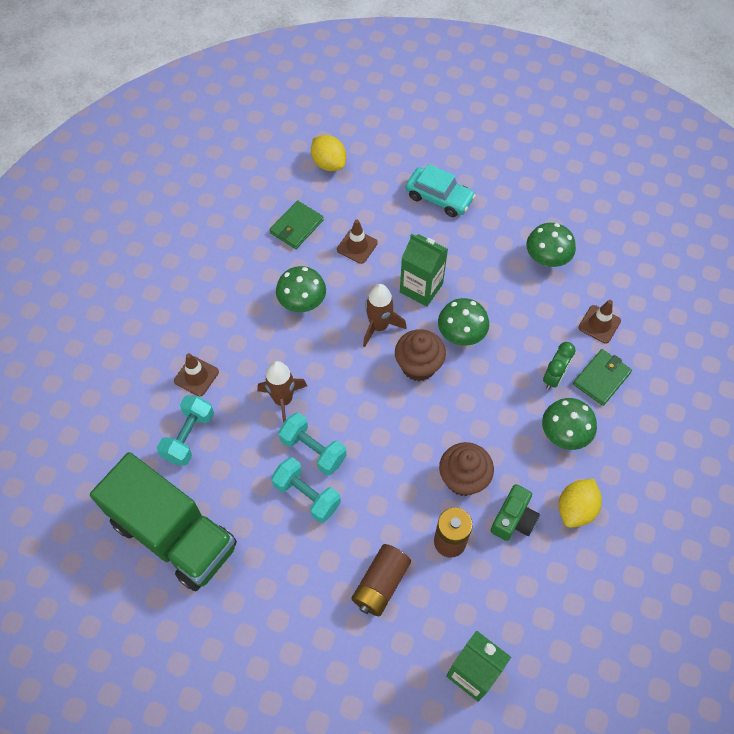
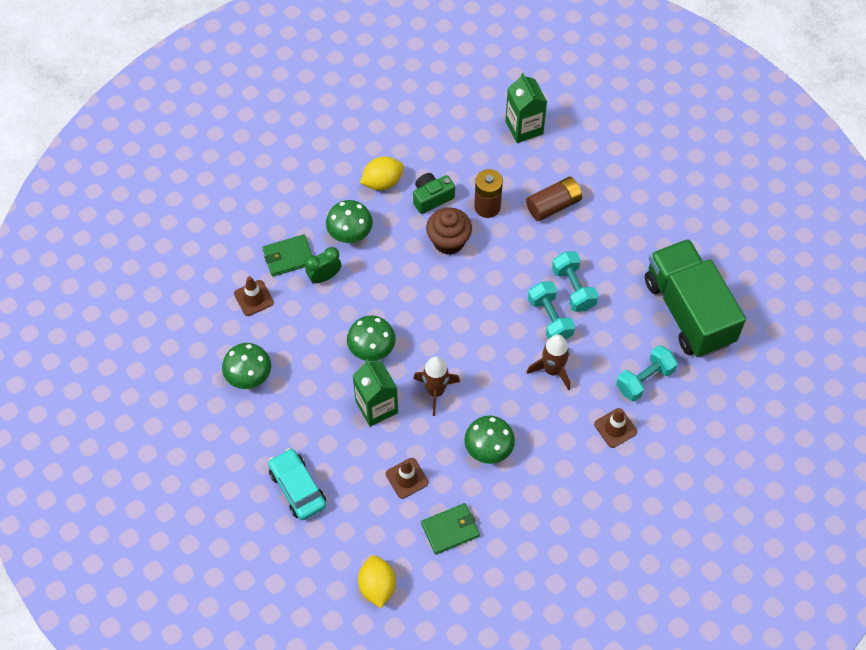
camera: 150 degrees left, 0 degrees up
(418, 366) = (425, 341): brown cupcake -> none

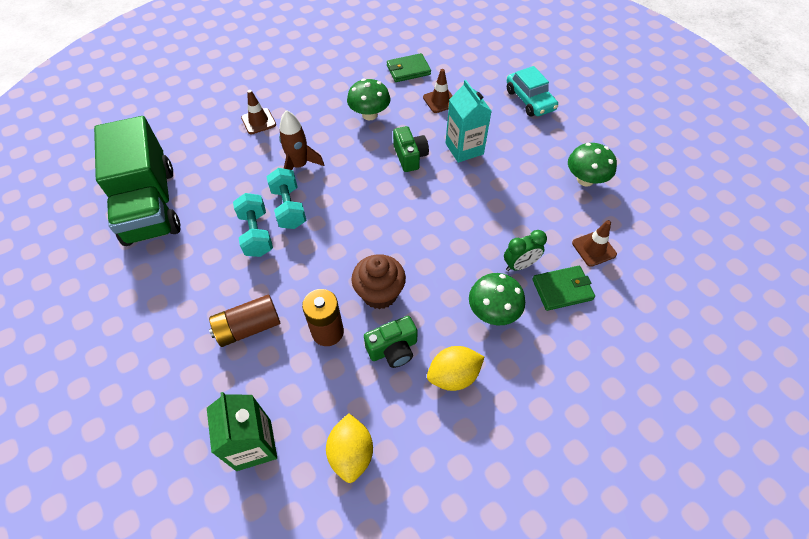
camera: 175 degrees left, 5 degrees down
(372, 349) = (468, 194): green mushroom -> none
(376, 407) = (464, 149): green carton -> turquoise carton
(377, 586) = (465, 45): yellow lemon -> yellow lemon (351, 453)
(435, 391) = (410, 157): brown rocket -> green camera
(644, 379) = (218, 153): turquoise dumbbell -> none

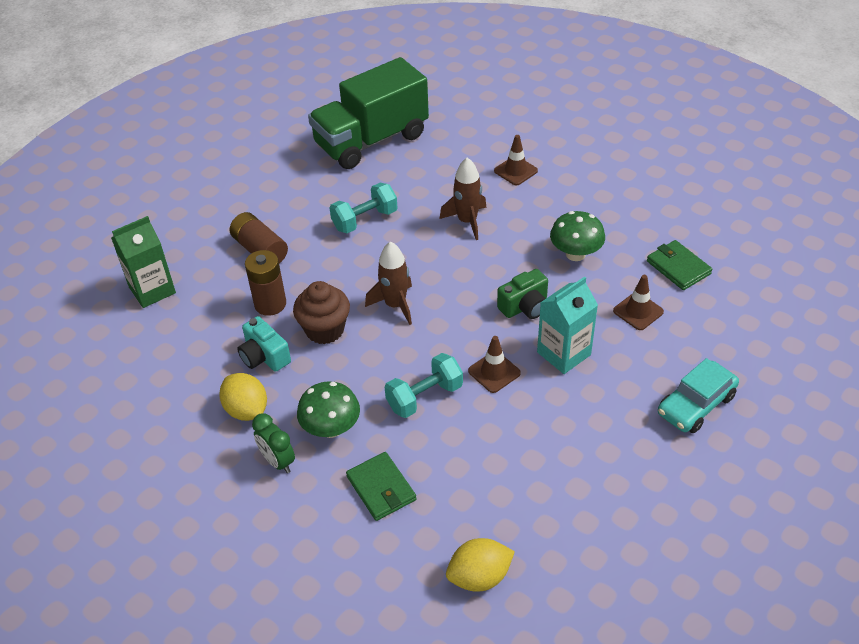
camera: 75 degrees right, 10 degrees down
(289, 208) = (406, 232): turquoise dumbbell -> turquoise dumbbell (424, 397)
(351, 453) = (155, 354): yellow lemon -> yellow lemon (479, 577)
(372, 236) = (395, 305): none -> brown rocket
(393, 349) = (264, 356): green camera -> turquoise camera
(519, 265) = (402, 441): green clock -> green clock (277, 461)
(585, 180) = (570, 490): green mushroom -> none
(594, 249) = (454, 513): brown traffic cone -> brown traffic cone (494, 372)

